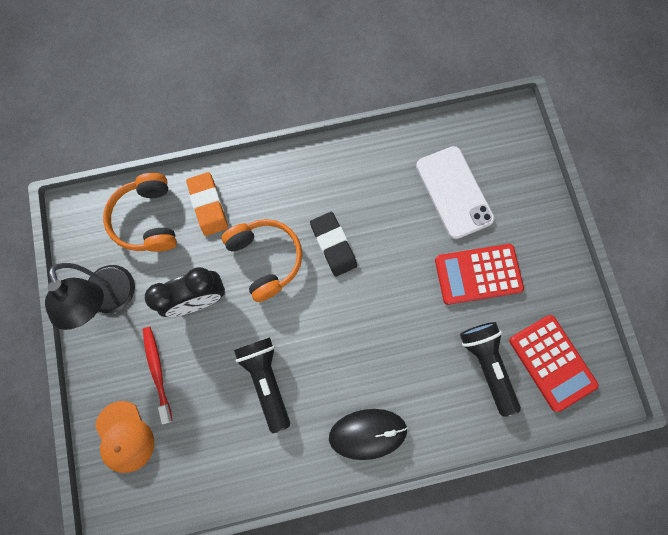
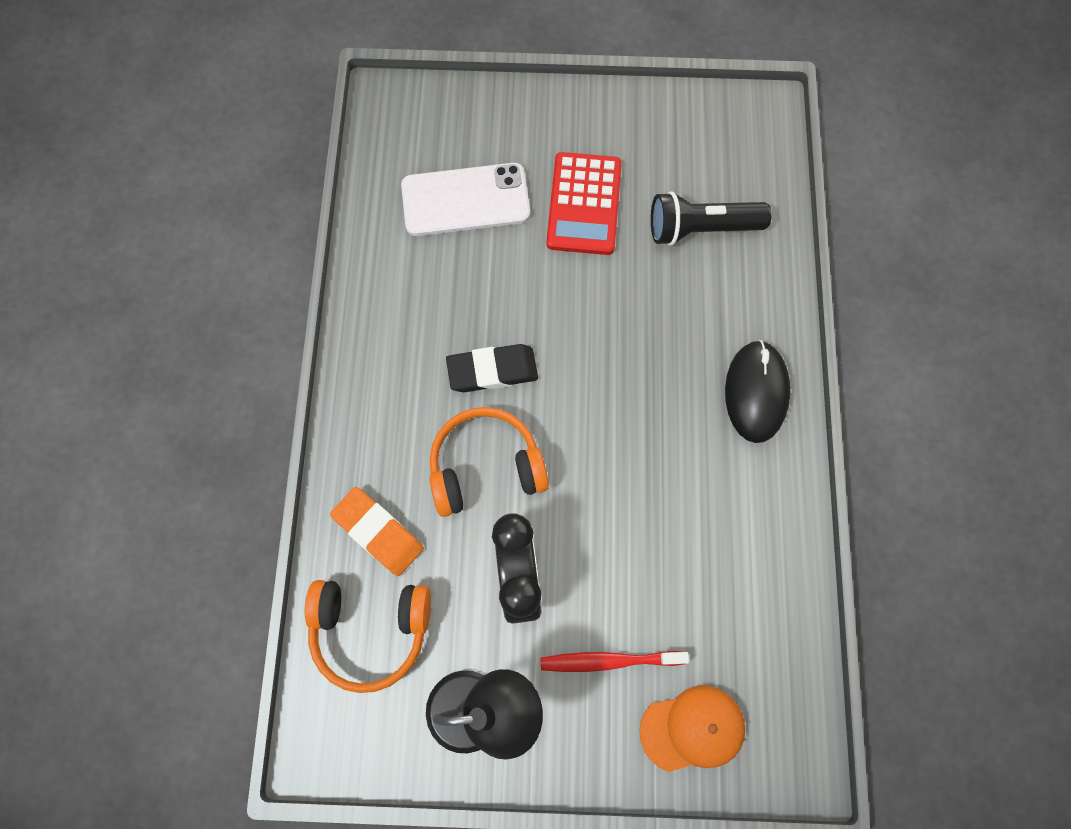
camera: 75 degrees left, 5 degrees down
(208, 205) = (378, 532): orange eraser -> orange eraser turned 45 degrees clockwise
(266, 380) = (657, 506): black flashlight -> none
(551, 362) = (715, 156): red calculator -> none

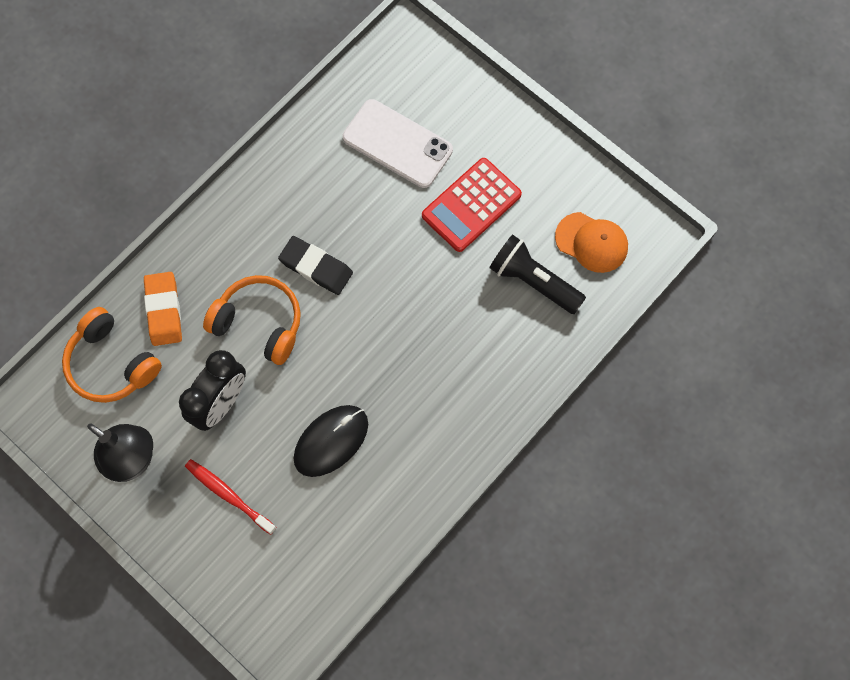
camera: 40 degrees right, 0 degrees up
(692, 729) = (240, 574): orange cap -> orange cap (592, 242)
(756, 392) = (467, 413): black mouse -> black mouse (331, 441)

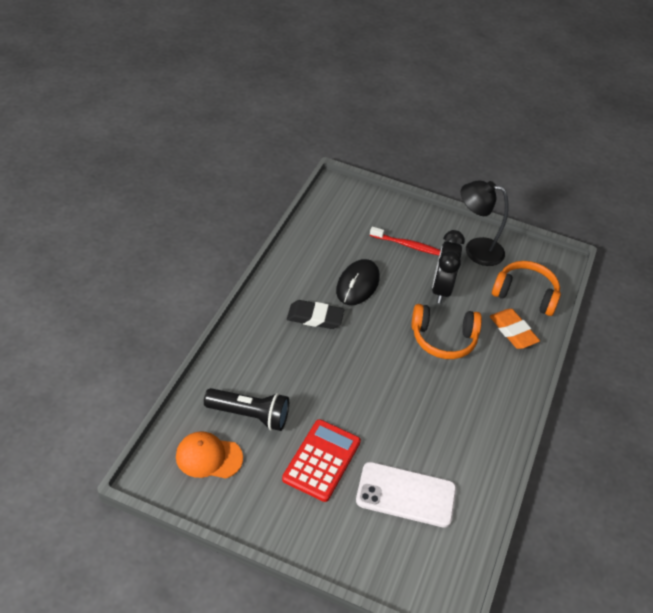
camera: 155 degrees right, 25 degrees down
(316, 267) = (423, 384): black eraser -> black eraser (315, 317)

